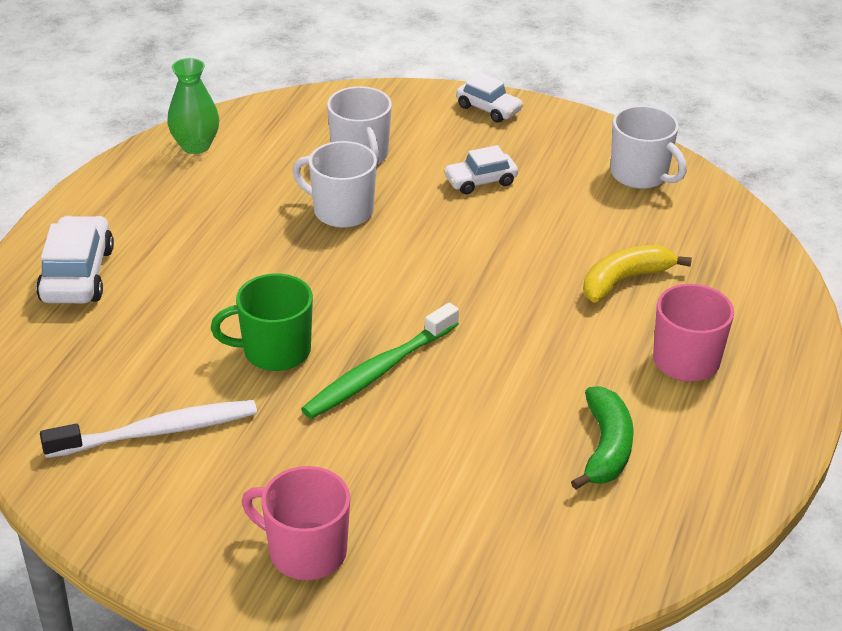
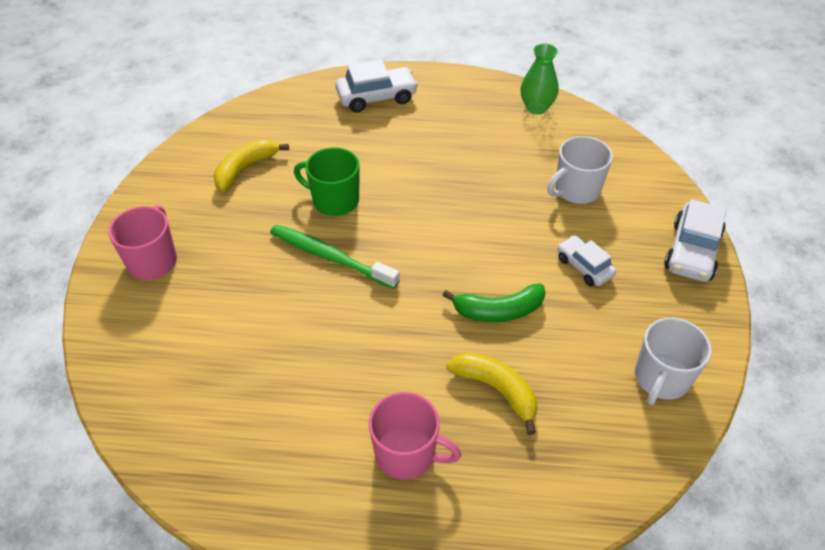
camera: 75 degrees right, 10 degrees up
(157, 431) = (245, 169): white toothbrush -> yellow banana
(275, 351) = (334, 200): green mug -> green mug turned 45 degrees counterclockwise
(341, 211) = (501, 196): white mug -> none
(488, 109) = (692, 251): white car -> white car, size x1.57
(606, 448) = (282, 409): green banana -> green banana (498, 311)

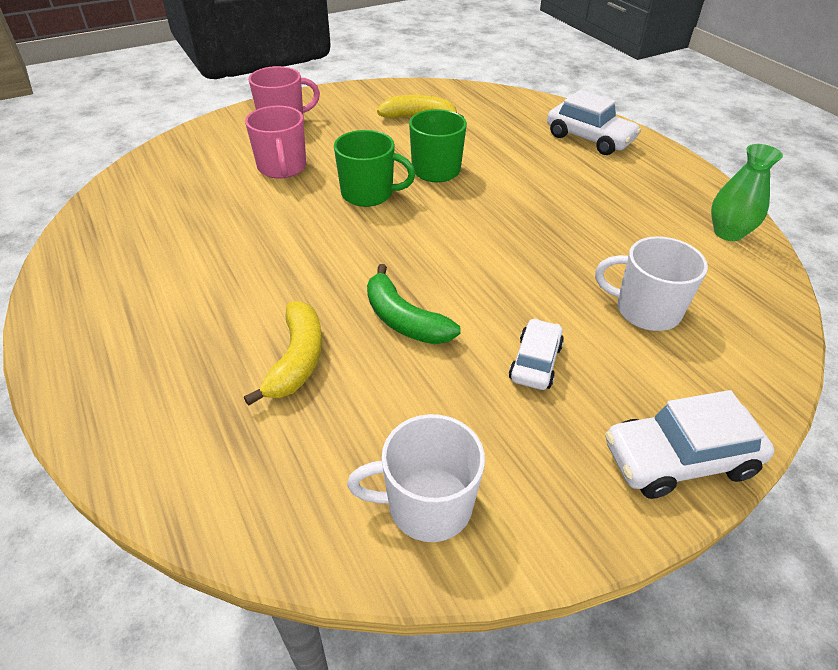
camera: 55 degrees right, 5 degrees down
(330, 257) = (368, 194): green toothbrush -> green mug
(406, 453) = (177, 328): pink mug -> pink mug (282, 168)

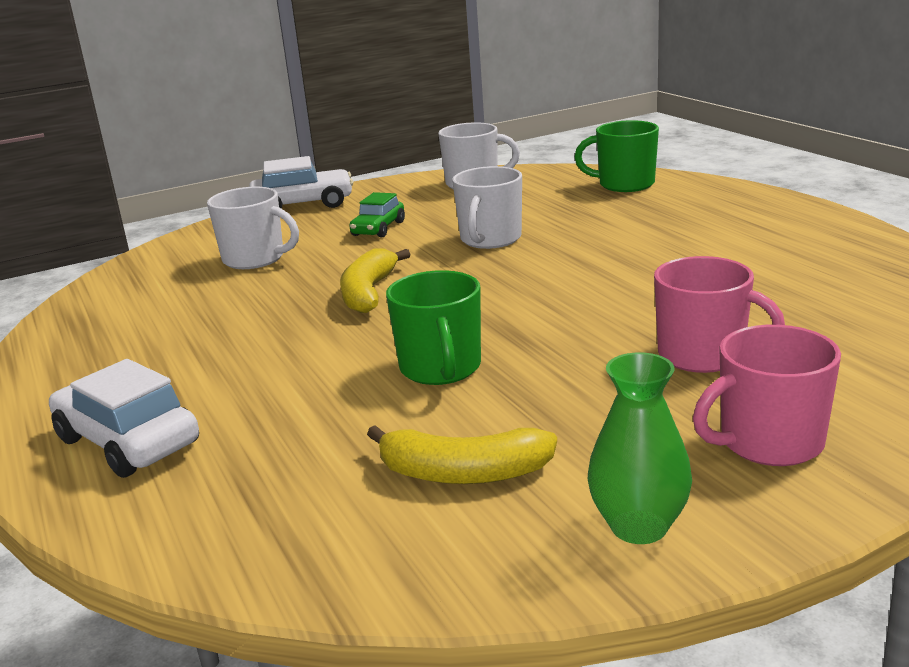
camera: 175 degrees left, 20 degrees down
(282, 168) = (703, 356): pink mug -> pink mug turned 135 degrees clockwise
(297, 360) = (580, 216): yellow banana -> yellow banana (368, 293)
(368, 194) = (546, 330): green mug -> green mug (625, 184)
(403, 320) = (490, 239): green banana -> white mug
(535, 362) = (378, 229): white car -> green car
(728, 233) = (84, 320): green vase -> green vase (639, 526)

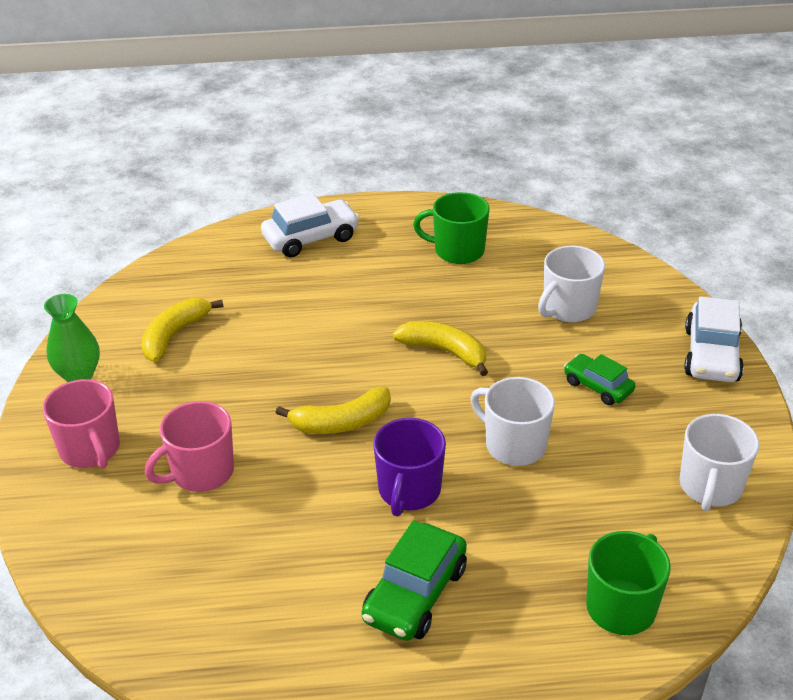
camera: 110 degrees right, 15 degrees up
(440, 369) = (292, 355): green mug -> green mug (458, 251)
(536, 310) = (341, 422): none -> yellow banana
(597, 260) = (409, 491): none -> purple mug
(708, 233) = (415, 594): none -> green car
(769, 442) = (90, 450): pink mug -> pink mug turned 150 degrees clockwise

